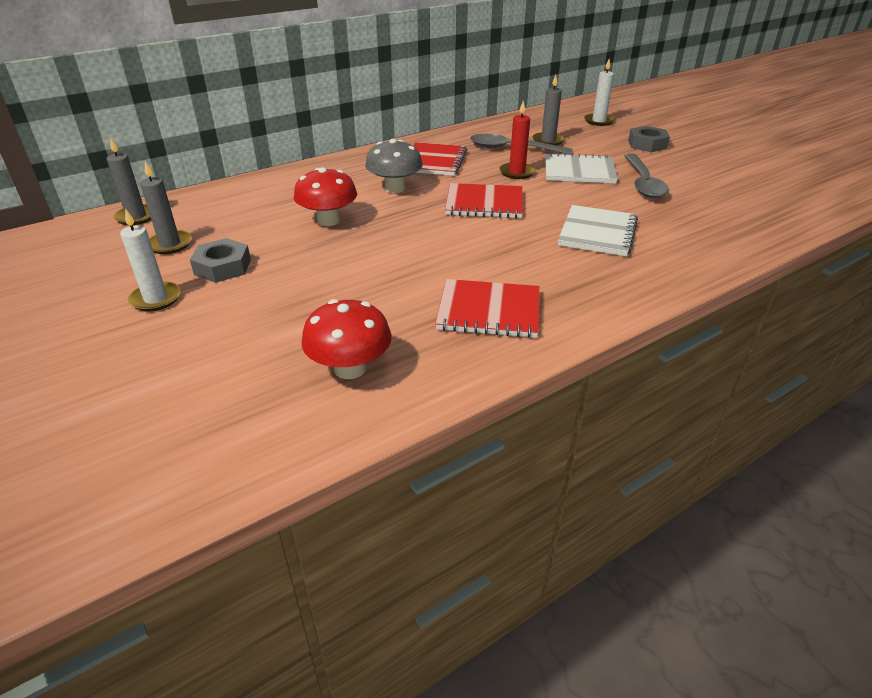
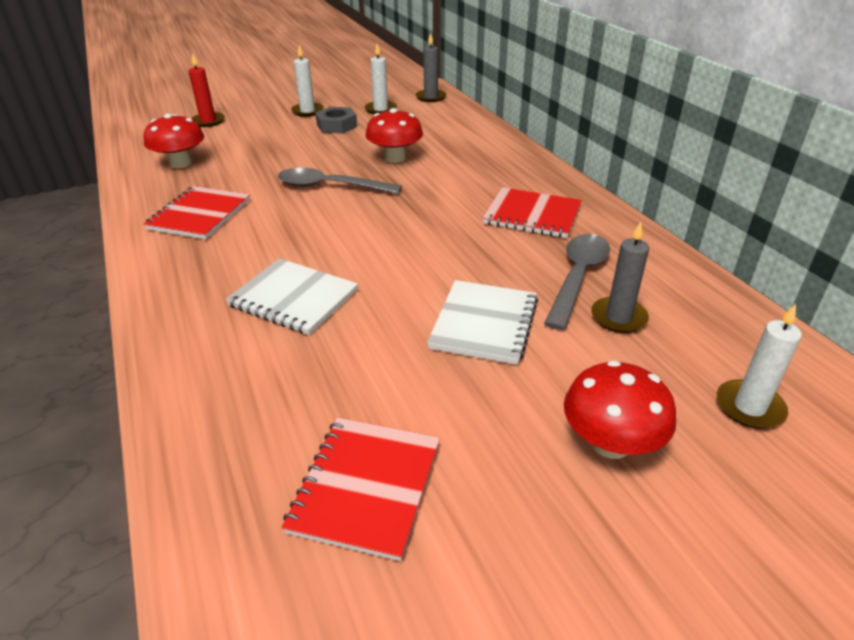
camera: 100 degrees right, 0 degrees up
(170, 244) = (380, 109): grey candle -> white candle
(395, 188) = (457, 189): grey mushroom -> none
(484, 203) = (402, 235): red notebook -> red notebook (366, 487)
(517, 172) = (488, 268): red candle -> red candle (208, 121)
(643, 183) = (424, 380): grey spoon -> grey spoon (330, 187)
(647, 144) = (610, 443): grey nut -> red mushroom

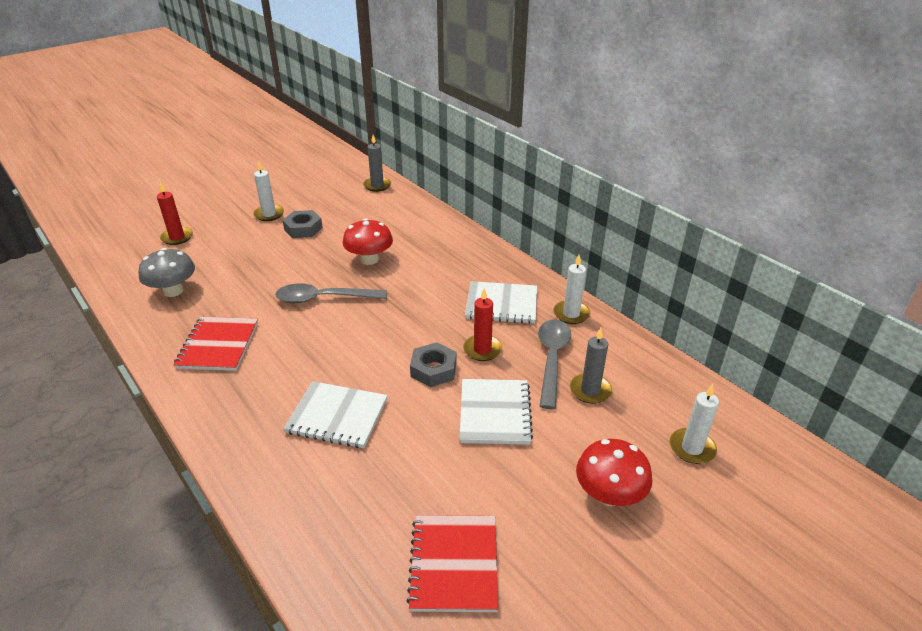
camera: 15 degrees left, 0 degrees up
(180, 163) = (173, 291): red mushroom -> grey mushroom
(380, 109) = (336, 205): white candle -> white candle (571, 314)
(425, 268) = (433, 369): none -> grey nut
(492, 256) = (482, 350): none -> red candle
(532, 215) = (501, 304): red notebook -> white notebook

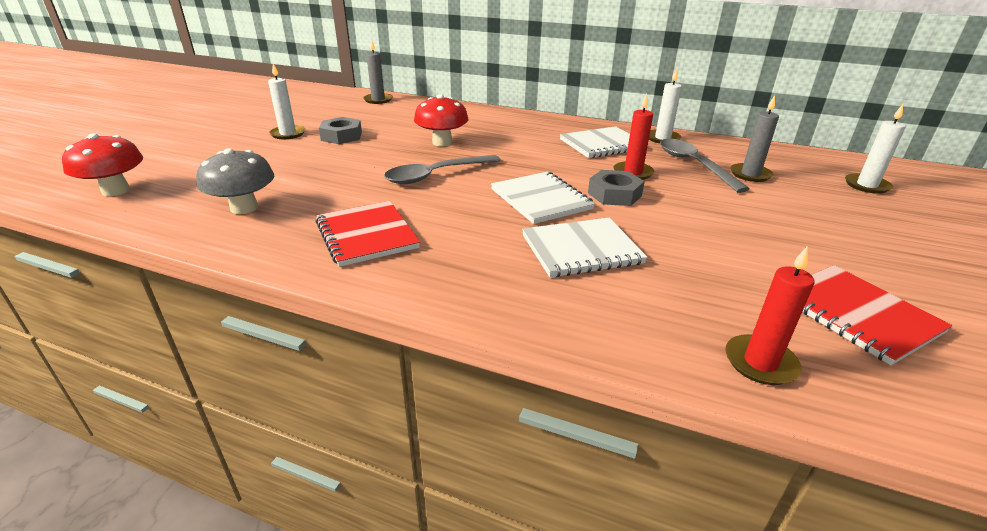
camera: 30 degrees left, 5 degrees down
(177, 237) = (191, 168): red candle -> red candle (760, 363)
(495, 413) = (709, 206): white notebook -> white notebook (541, 199)
(609, 494) = (870, 227): red mushroom -> red mushroom (116, 190)

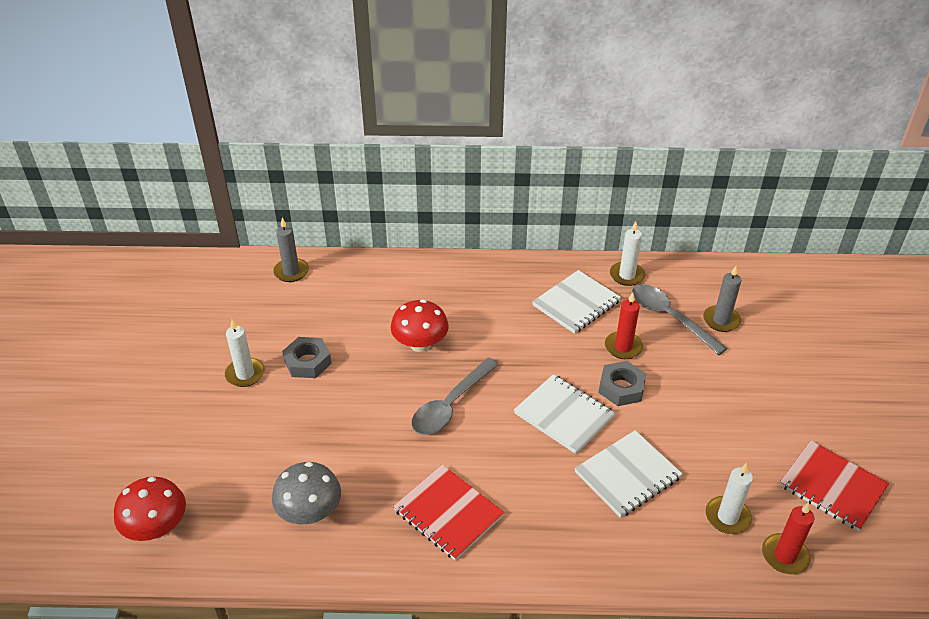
camera: 20 degrees left, 10 degrees up
(866, 185) = (815, 311): white candle -> white candle (727, 517)

